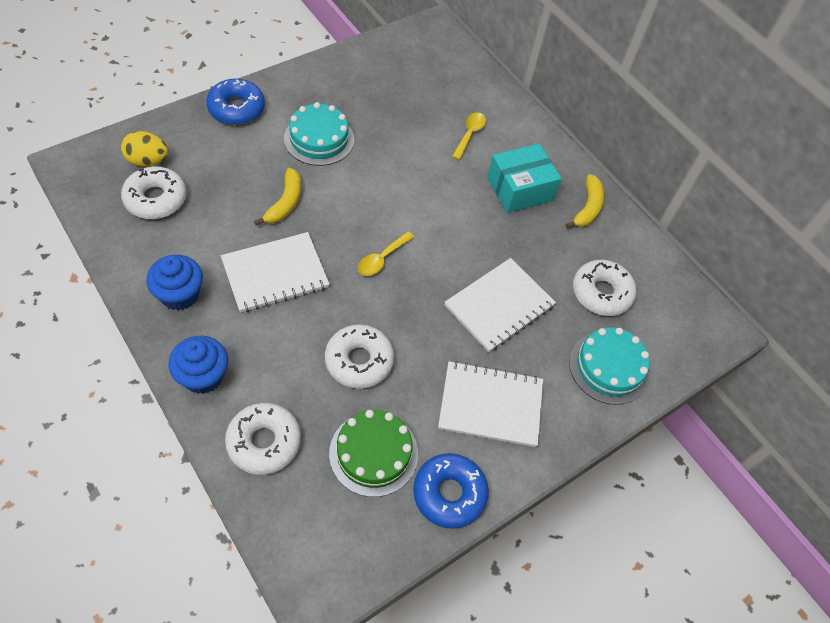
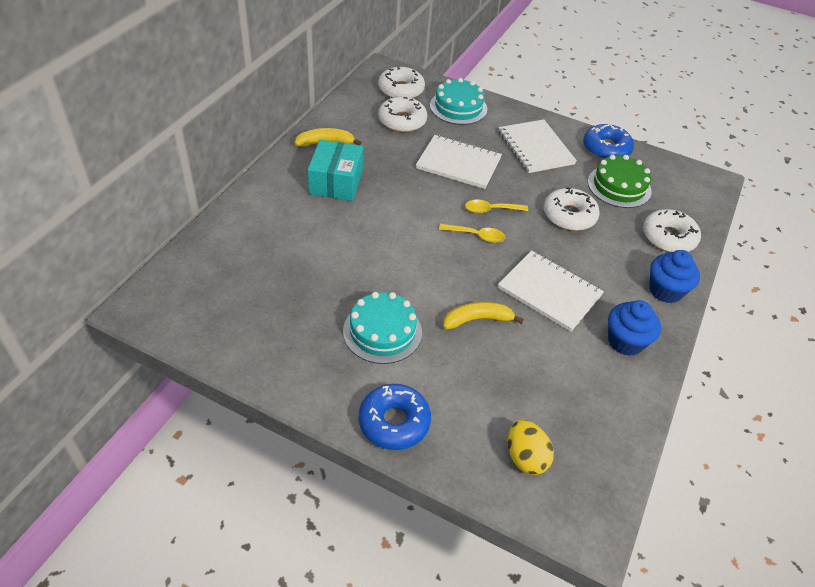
camera: 115 degrees left, 10 degrees down
(156, 199) = (560, 419): white donut -> white donut (401, 90)
(469, 134) = (293, 229): yellow spoon -> yellow spoon (491, 210)
(519, 189) = (336, 182): turquoise box -> turquoise box turned 60 degrees clockwise

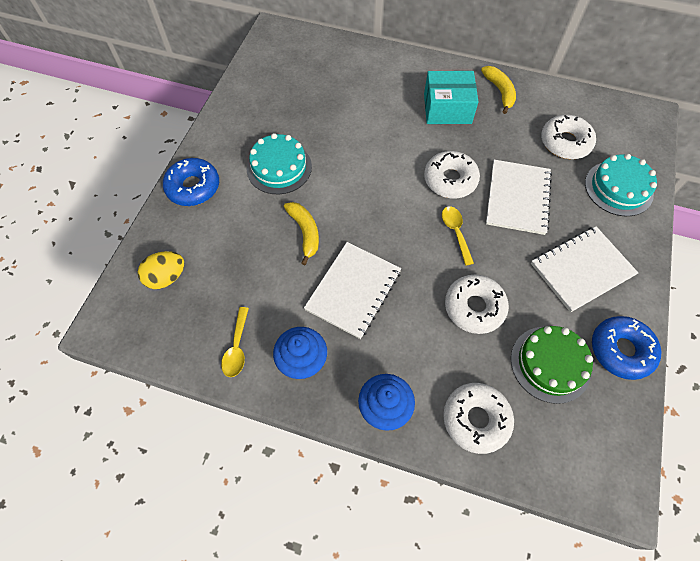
camera: 85 degrees right, 15 degrees up
(401, 90) = (620, 134): white donut -> white donut (450, 180)
(476, 236) = (413, 223): yellow spoon -> yellow spoon (237, 348)

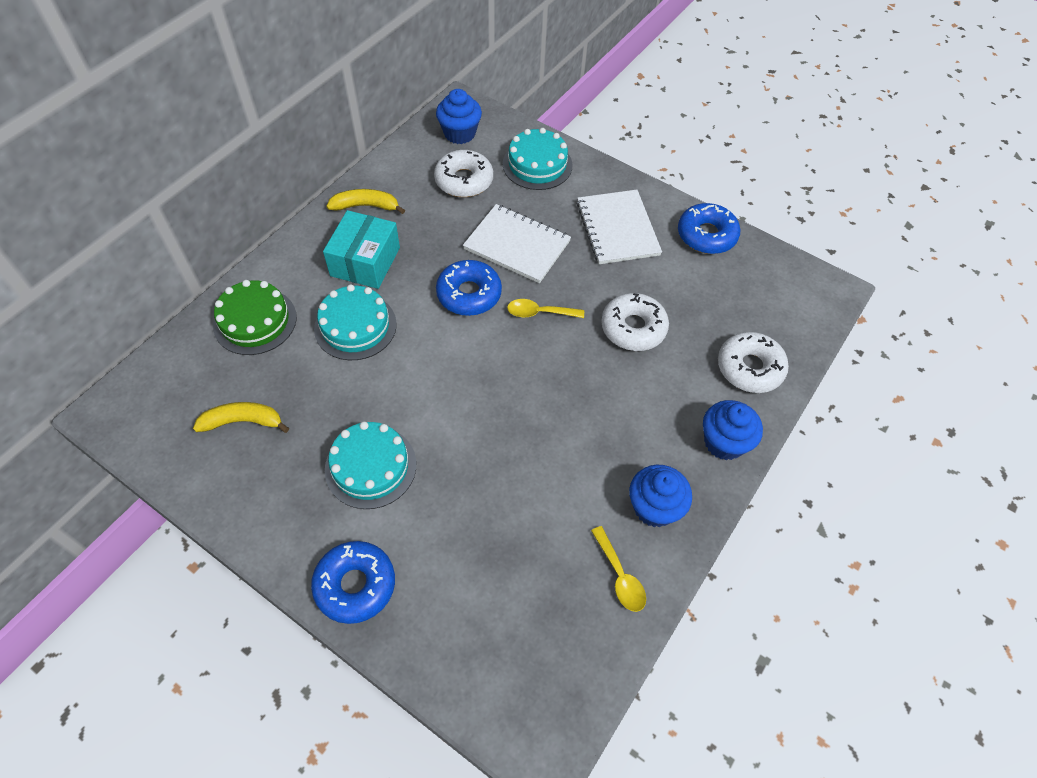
camera: 75 degrees left, 5 degrees down
(166, 277) = (493, 647): yellow egg -> none
(237, 348) = (620, 576): yellow spoon -> yellow spoon turned 45 degrees clockwise
(305, 232) = (484, 461): yellow banana -> yellow banana (243, 421)
(353, 290) = (580, 431): white notebook -> none
(387, 122) = (355, 326): none -> turquoise cake
(450, 180) = (469, 294): white donut -> blue donut
(550, 364) = (707, 290): green cake -> green cake (255, 321)
(616, 124) = (459, 133): none -> blue cupcake

